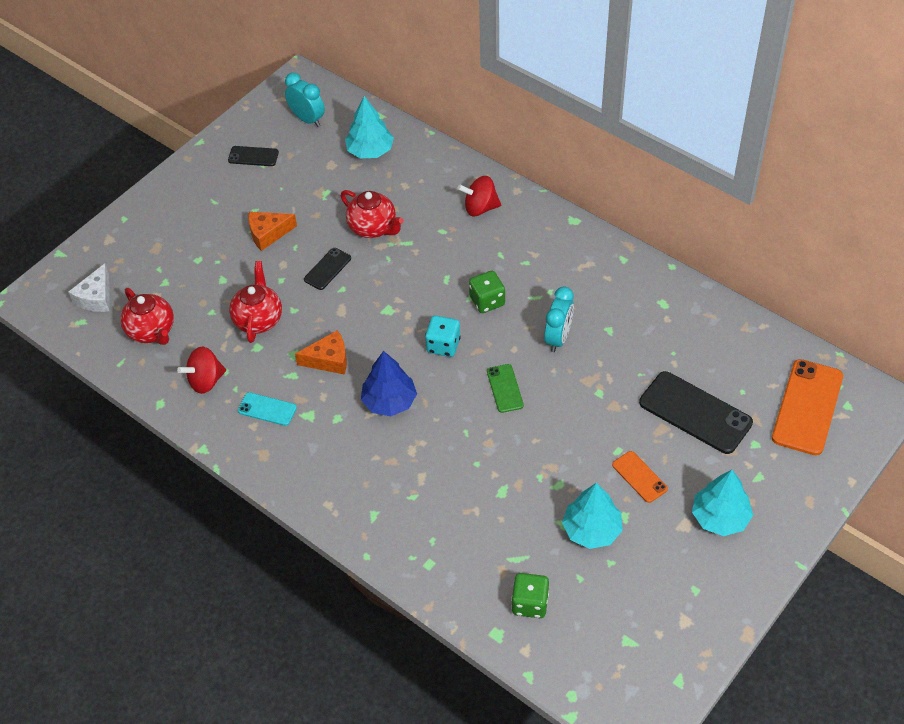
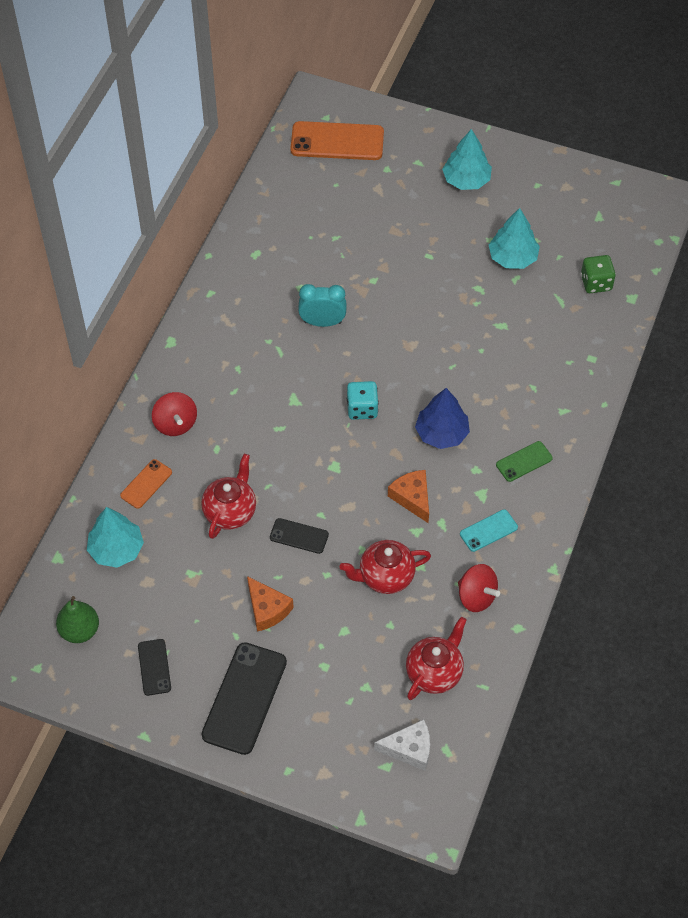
camera: 110 degrees left, 5 degrees up
(267, 409) = (488, 530): turquoise phone -> turquoise phone turned 60 degrees clockwise
(307, 119) = (80, 630): turquoise clock -> green pear
(487, 301) = (297, 387): green dice -> none
(505, 388) = (394, 349): green phone -> green phone (524, 461)
(639, 477) = (449, 236): orange phone -> orange phone (146, 484)
(695, 413) = (370, 211): black phone -> black phone (244, 698)

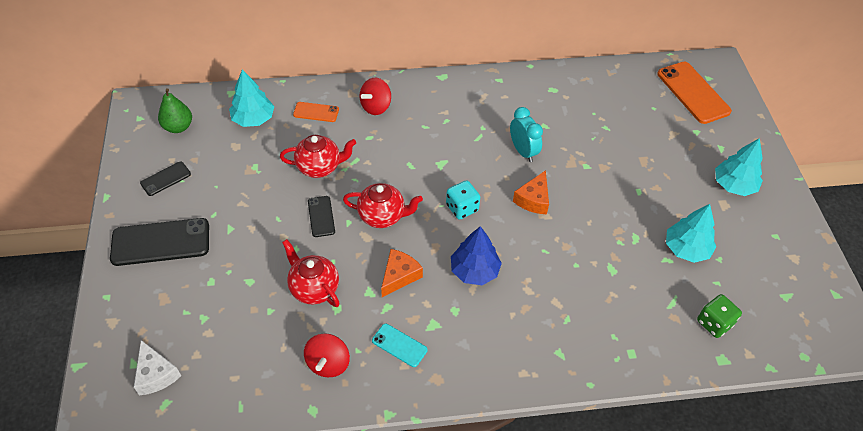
camera: 60 degrees right, 5 degrees down
(267, 609) = (245, 224): orange cheese -> orange cheese (533, 199)
(434, 672) = (238, 362): red teapot -> red teapot (382, 216)
(524, 461) = (486, 343): green phone -> none

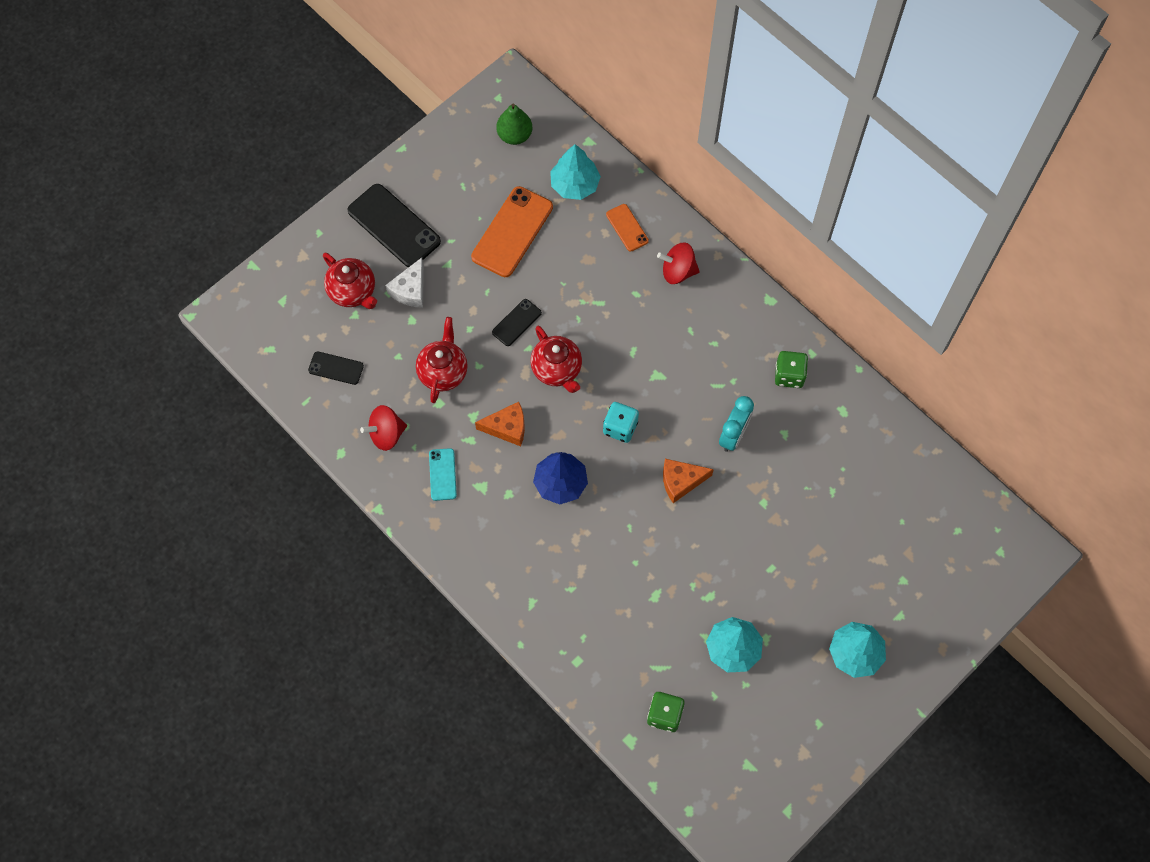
camera: 55 degrees right, 15 degrees up
(156, 374) = (286, 323): white cheese -> white cheese (410, 290)
(165, 179) = (455, 174): black phone -> black phone (336, 368)
(319, 167) = (567, 280): red teapot -> red teapot (353, 292)
(504, 99) = (789, 375): none -> green dice
(693, 92) = (961, 548): orange phone -> orange phone (512, 232)

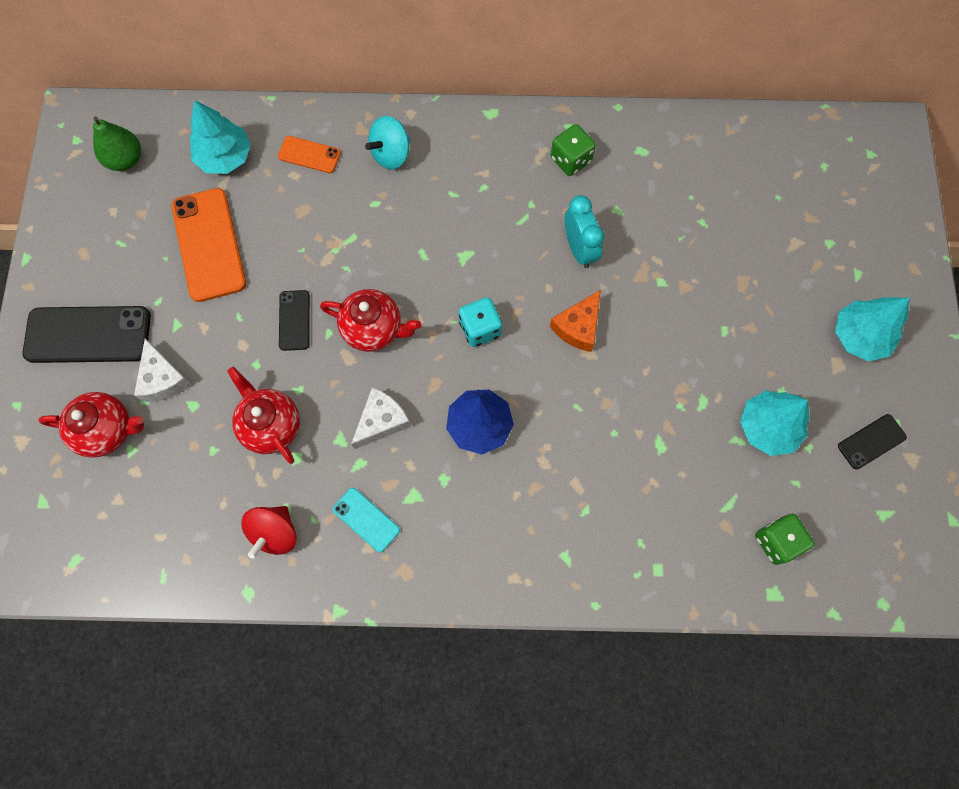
camera: 45 degrees left, 5 degrees up
(336, 368) = (162, 517): black phone -> black phone (871, 441)
(507, 428) = (381, 421): orange cheese -> white cheese
(677, 271) = (391, 154): red spinning top -> turquoise spinning top

